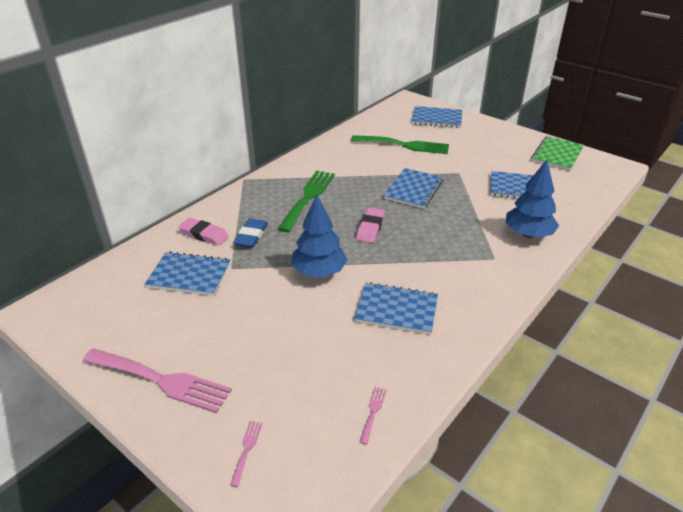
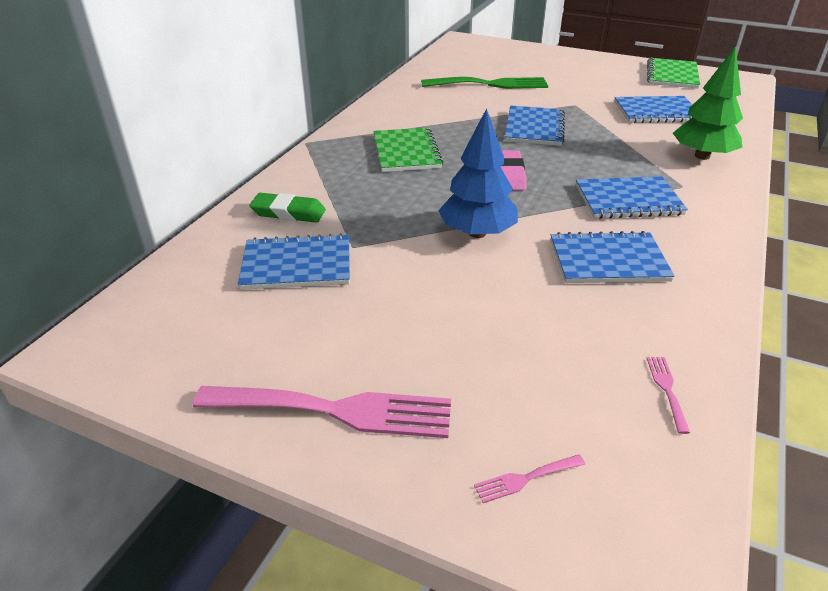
camera: 15 degrees left, 0 degrees up
(204, 234) = (288, 212): pink eraser -> green eraser
(246, 449) = (525, 479): pink fork -> pink fork turned 105 degrees counterclockwise
(251, 236) = (357, 205): blue eraser -> none
(308, 197) = (406, 152): green fork -> green notebook
(437, 118) = (510, 55): blue notebook -> blue notebook (628, 200)
(528, 234) = (702, 156): blue tree -> green tree

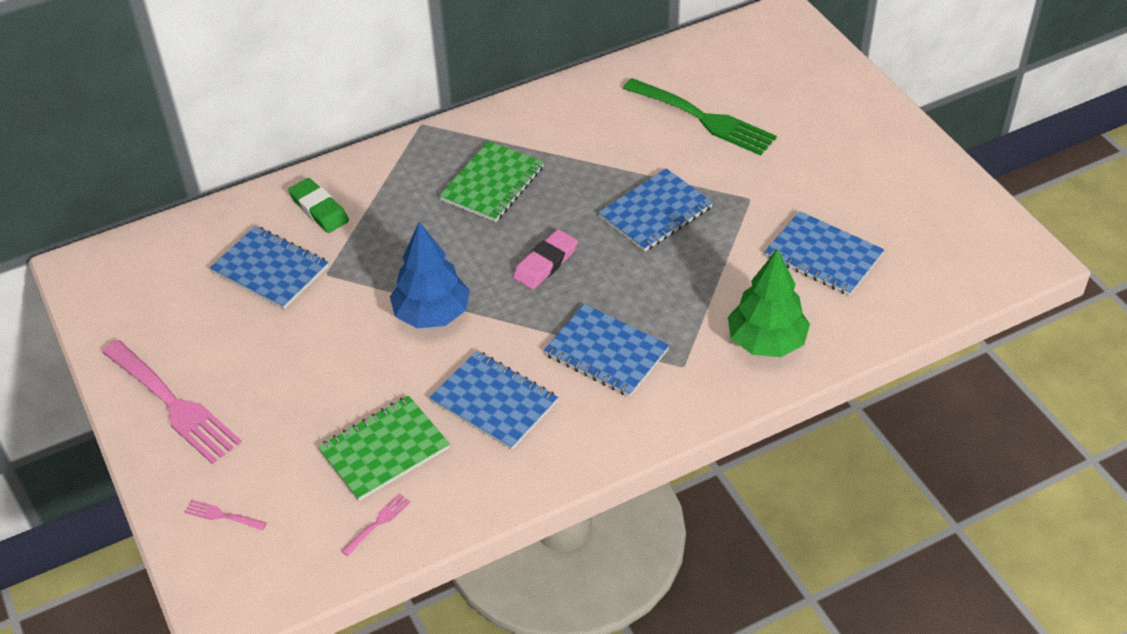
camera: 40 degrees right, 10 degrees up
(672, 75) = (945, 206): green notebook -> green notebook (384, 450)

